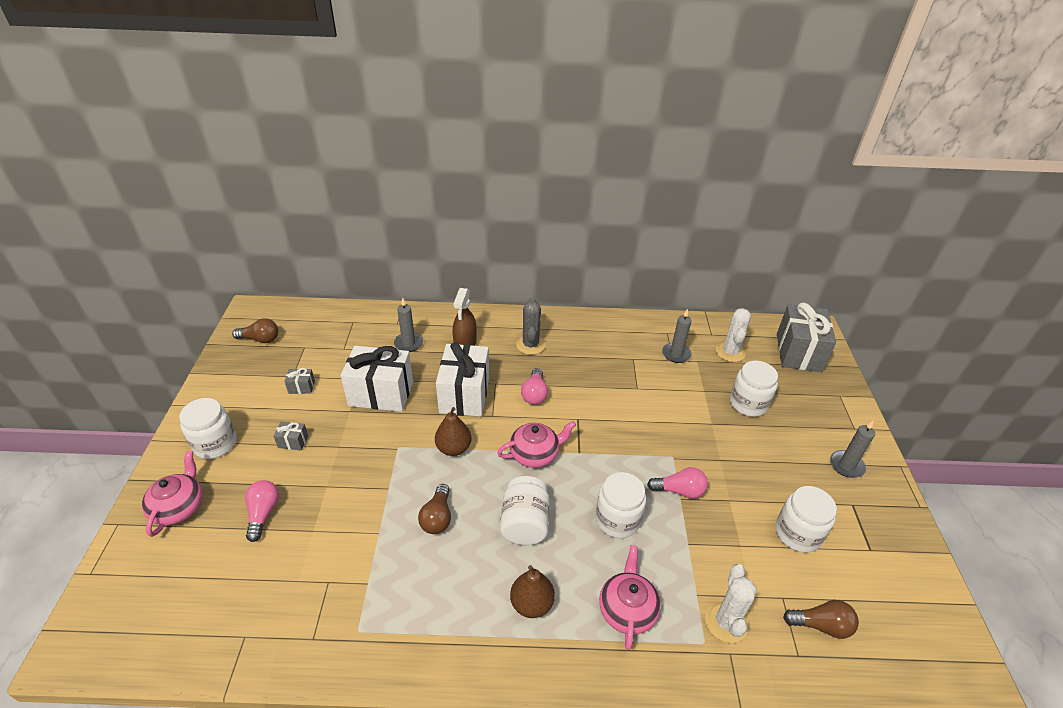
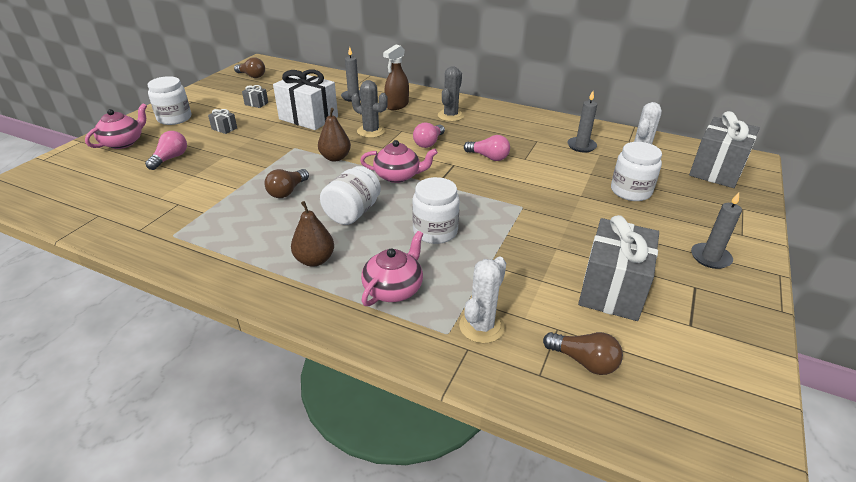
camera: 25 degrees right, 5 degrees down
(464, 394) = (371, 131): white gift -> grey cactus
(679, 490) = (510, 229): pink light bulb -> pink light bulb (488, 157)
(797, 533) = (612, 289): white jar -> grey gift

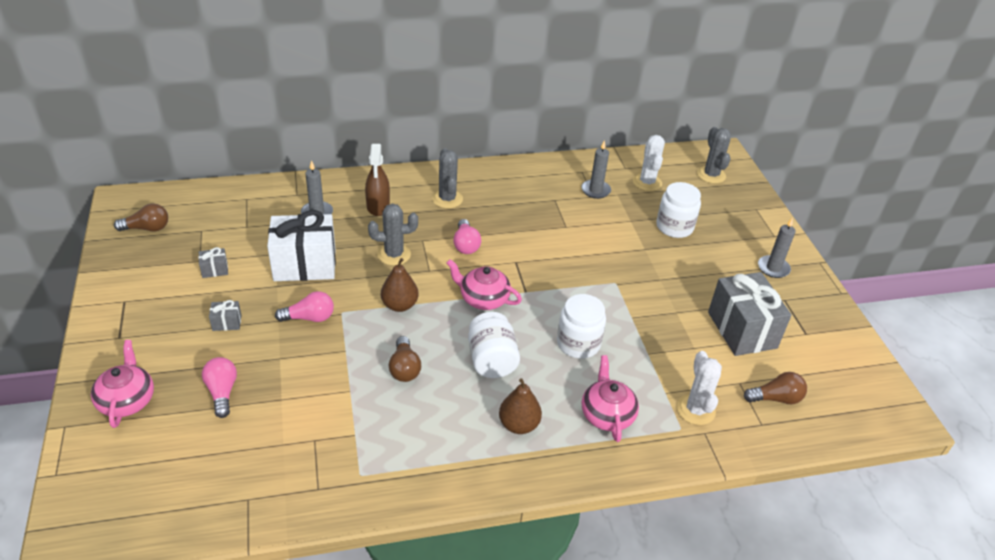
camera: 40 degrees left, 5 degrees up
(174, 118) = (140, 336): white jar -> none
(398, 176) = (483, 299): pink teapot -> pink teapot turned 120 degrees counterclockwise
(488, 157) = (535, 239): pink light bulb -> pink light bulb (309, 318)
(716, 170) = (711, 175): grey gift -> grey cactus

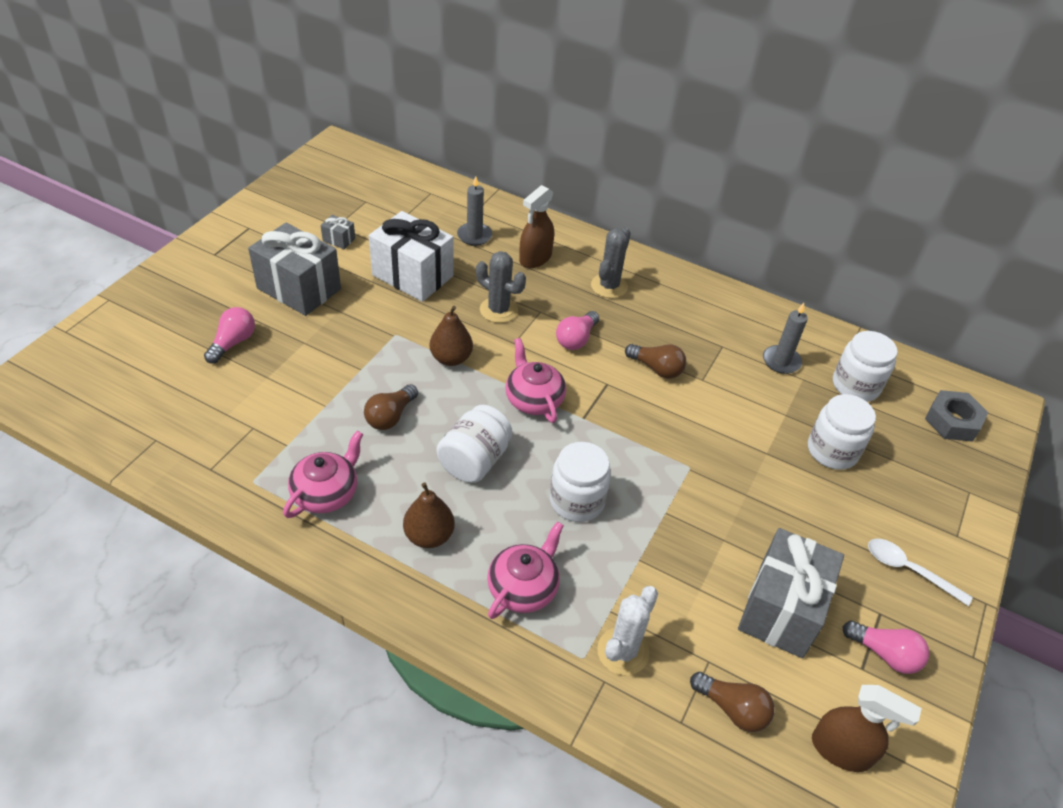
camera: 40 degrees right, 5 degrees up
(127, 400) = (166, 306): pink teapot -> pink teapot (326, 493)
(147, 228) = (328, 178): brown light bulb -> brown light bulb (656, 368)
(227, 323) = (299, 289): grey gift -> grey gift, size x2.43
(309, 318) = (365, 323): pink light bulb -> pink light bulb (884, 654)
(647, 182) = (855, 386): white cactus -> white jar
(711, 175) = (952, 421): grey cactus -> grey nut
(773, 268) = (909, 570): grey candle -> white spoon
(839, 381) = (841, 750): none -> brown spray bottle

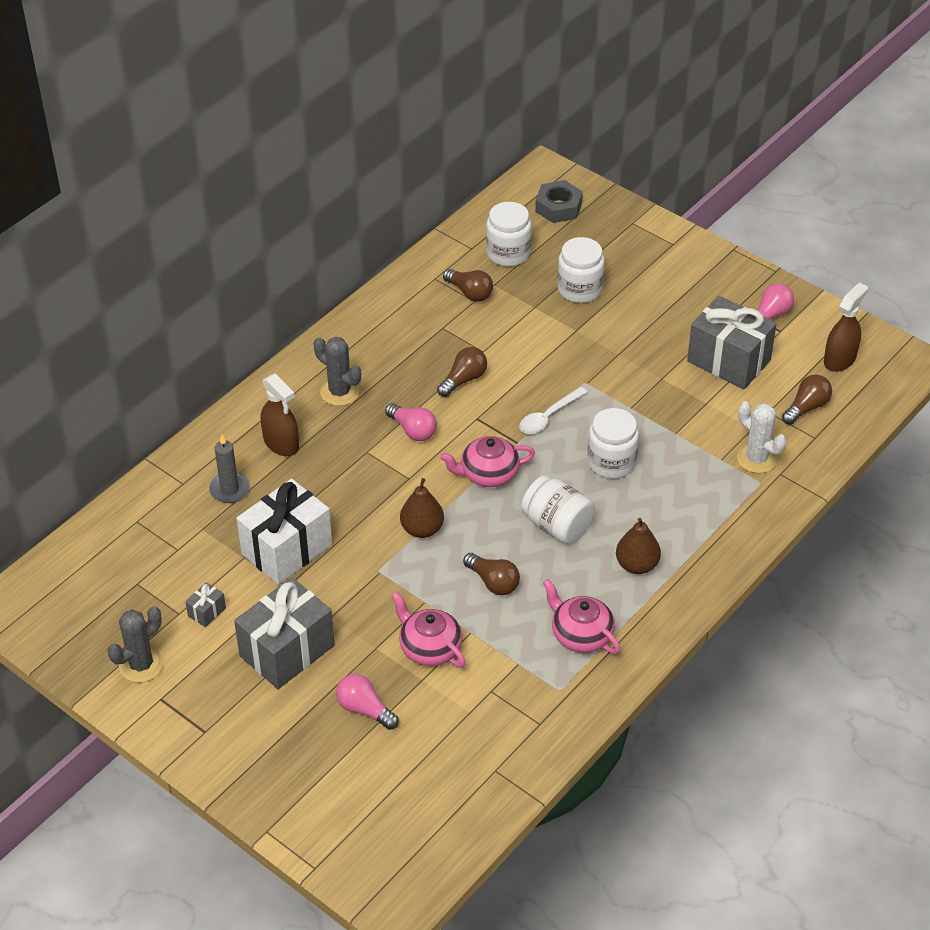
camera: 75 degrees left, 0 degrees up
(498, 310) = (358, 484): grey cactus -> grey cactus (141, 665)
(523, 587) = (695, 509): pink teapot -> pink teapot (429, 647)
(781, 361) = (470, 293): grey candle -> brown light bulb
(909, 570) = (701, 280): white spoon -> white spoon (548, 416)

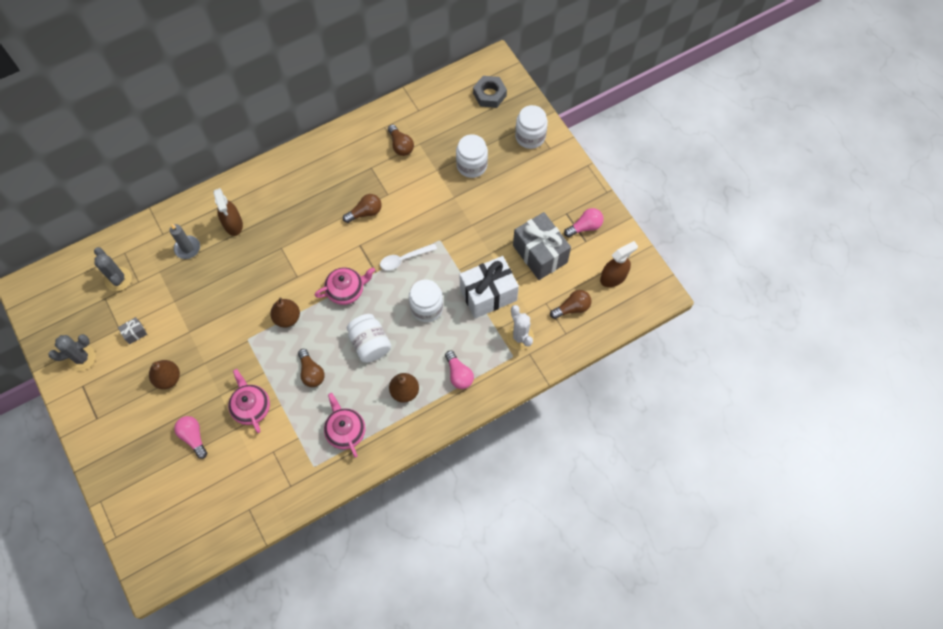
camera: 20 degrees right, 20 degrees up
(287, 549) = (201, 304): white gift -> white gift (488, 294)
(287, 651) = (168, 378): grey gift -> brown pear
(339, 392) = (285, 197): grey cactus -> grey cactus (118, 279)
(413, 430) = (316, 241): pink light bulb -> pink light bulb (459, 374)
(488, 474) = (346, 290): pink teapot -> pink teapot turned 150 degrees clockwise
(508, 253) = (440, 121): white jar -> white jar (530, 136)

